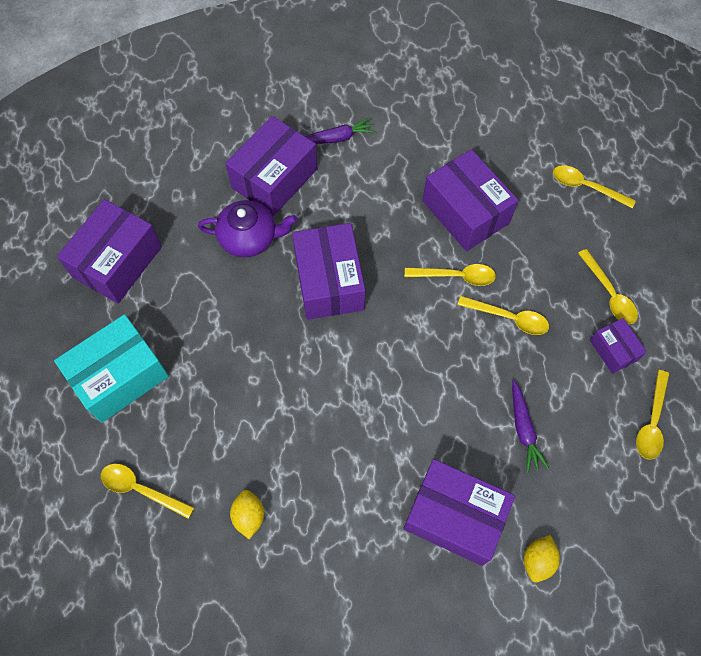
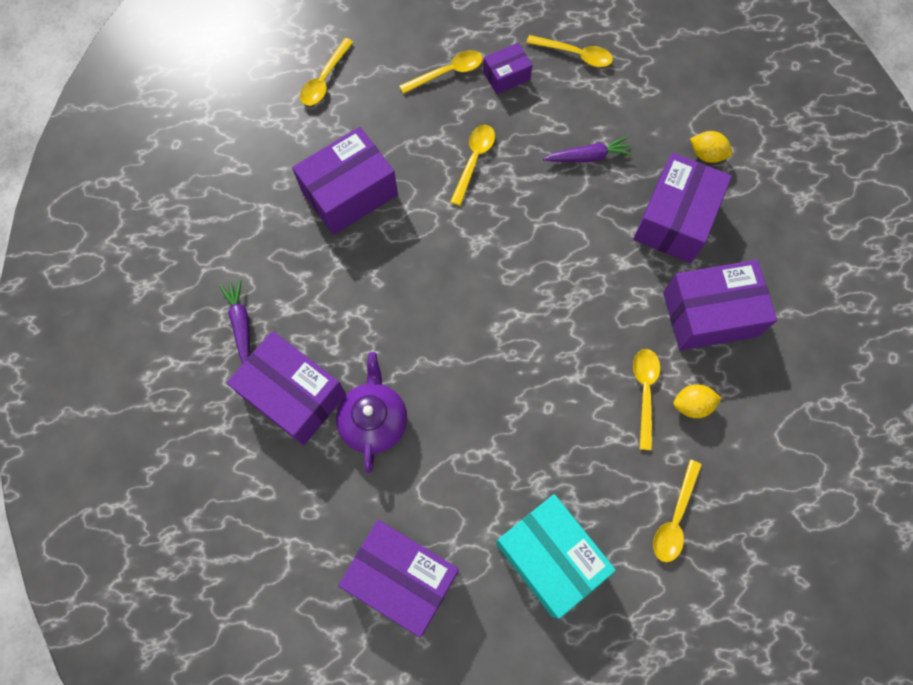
camera: 90 degrees left, 5 degrees up
(329, 281) = (431, 332): purple box -> purple box (710, 314)
(456, 276) = (427, 206): yellow spoon -> yellow spoon (645, 392)

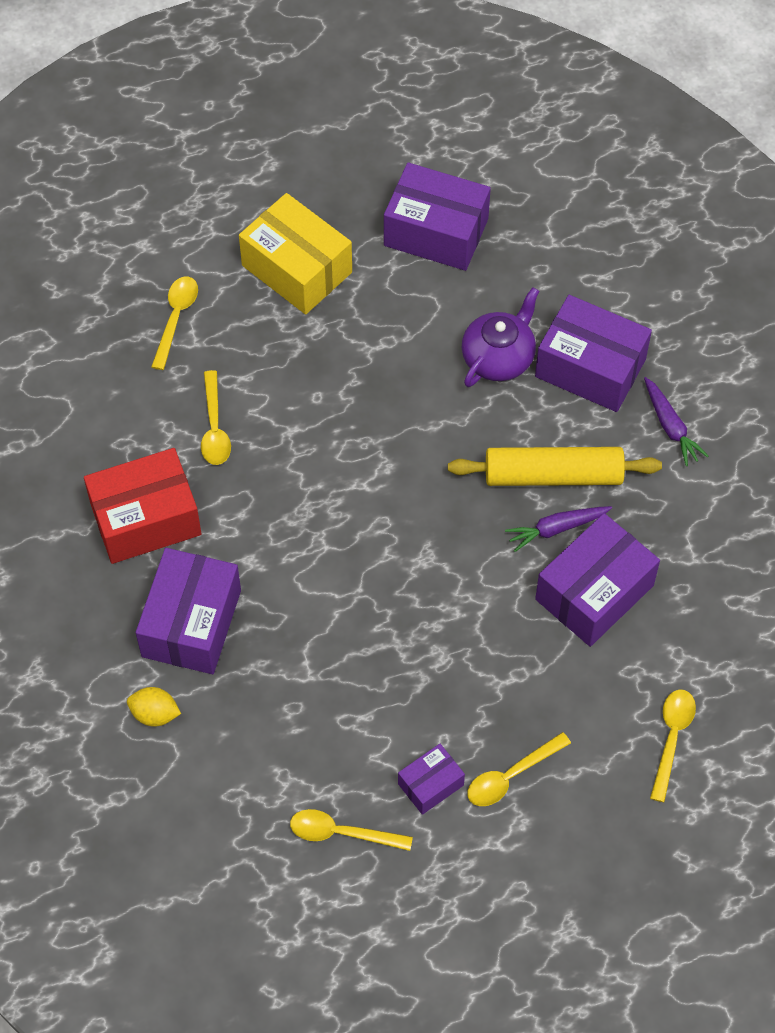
camera: 170 degrees right, 10 degrees down
(355, 296) = (553, 475): none -> yellow rolling pin
(374, 420) = (498, 357): purple teapot -> purple teapot turned 135 degrees counterclockwise
(474, 161) = (450, 658): yellow spoon -> none
(549, 557) = (297, 269): turquoise box -> yellow box
(588, 157) = (307, 687): purple carrot -> purple carrot (556, 529)
(692, 405) = (162, 423): yellow lemon -> none
(710, 314) = (145, 519): purple box -> red box

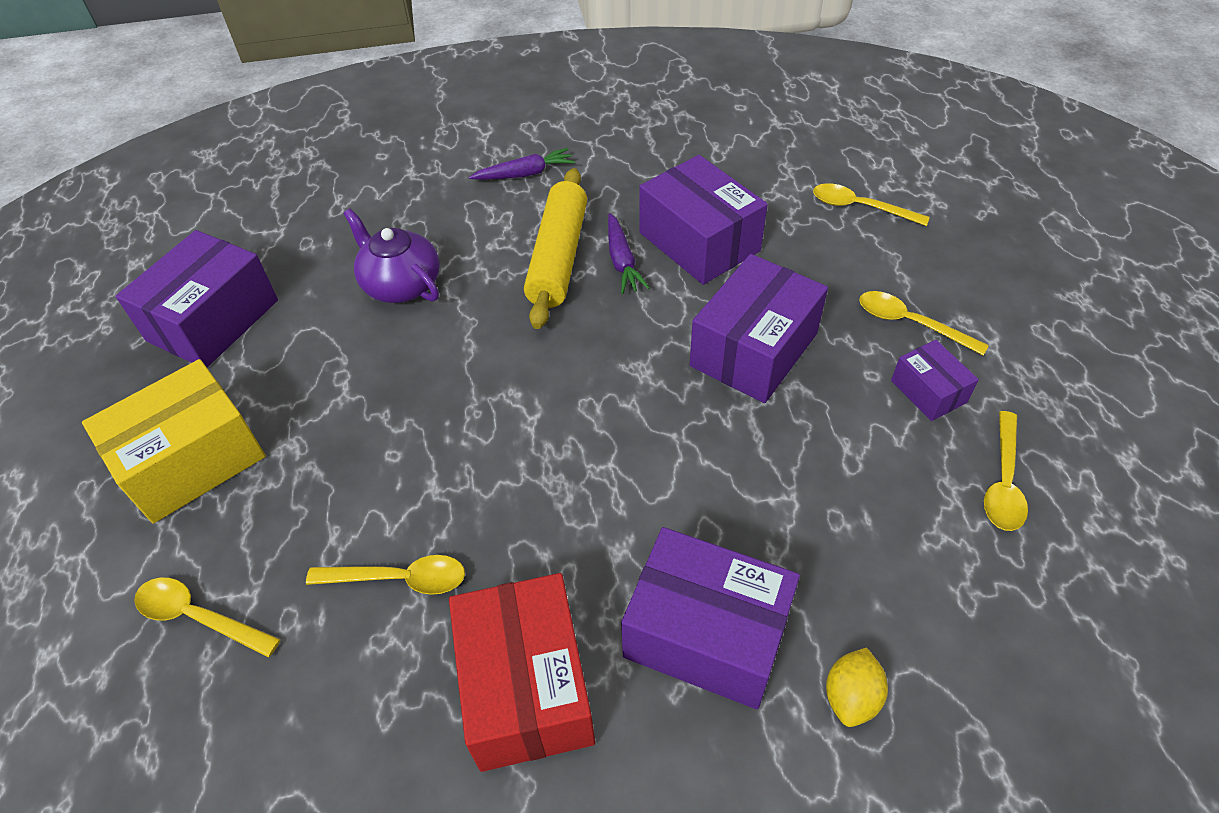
camera: 80 degrees left, 10 degrees down
(511, 776) = (910, 323): yellow spoon -> yellow spoon turned 150 degrees clockwise
(590, 367) = (440, 219): purple box -> purple box (753, 349)

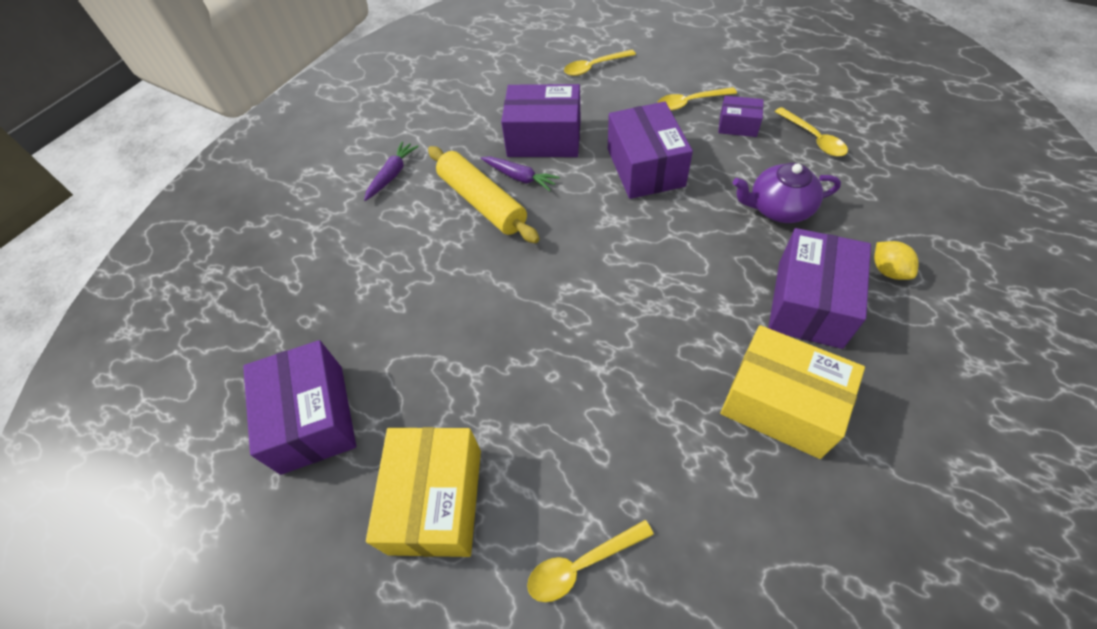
camera: 45 degrees left, 5 degrees up
(399, 579) = (653, 426): yellow spoon -> none
(401, 284) = (411, 290): purple teapot -> purple teapot (778, 208)
(526, 686) = (780, 404): red box -> yellow box
(706, 634) = (809, 303): purple box -> purple box turned 45 degrees counterclockwise

